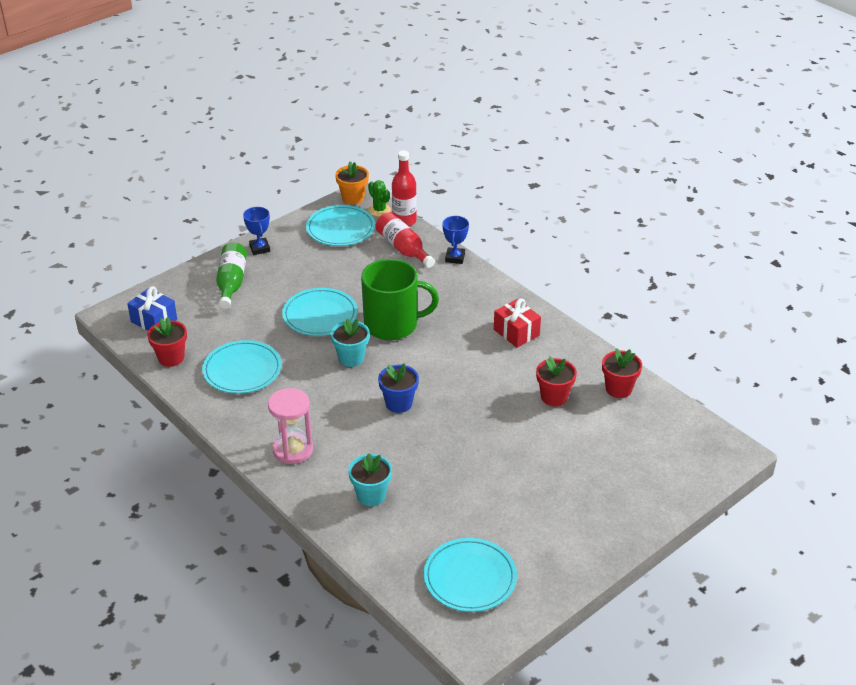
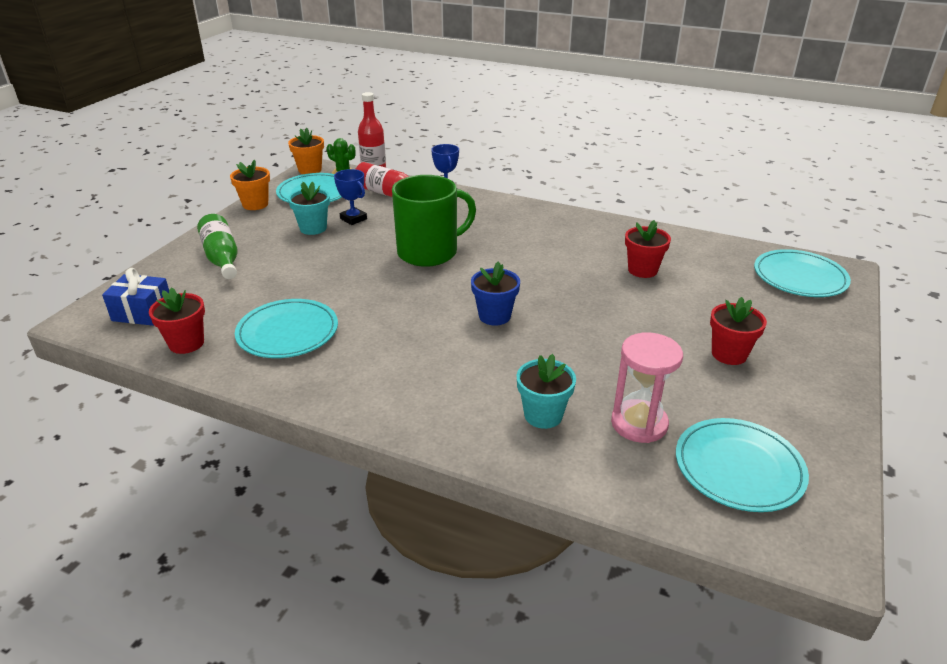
camera: 25 degrees left, 5 degrees down
(259, 248) = (236, 224): blue trophy -> blue trophy (353, 219)
(285, 229) = (255, 204): none -> orange flower pot
(293, 450) = (409, 396): pink hourglass -> pink hourglass (639, 423)
(320, 315) = (344, 262): turquoise plate -> turquoise plate (799, 277)
(351, 358) = (408, 290): turquoise flower pot -> turquoise flower pot (313, 228)
(516, 332) = (556, 230): red gift -> none
(618, 389) = (692, 249): red flower pot -> red flower pot (729, 354)

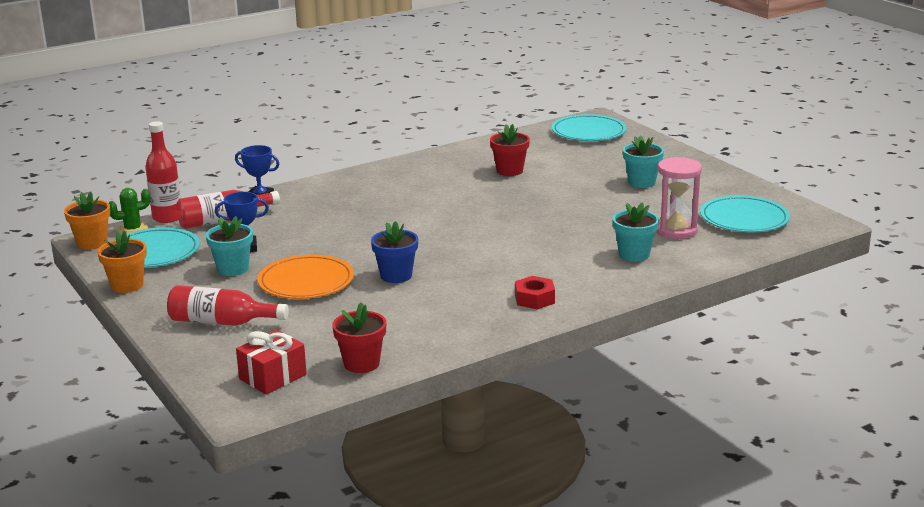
camera: 55 degrees left, 10 degrees down
(142, 312) = (273, 377): blue gift -> red gift
(222, 258) = (221, 322): green bottle -> red bottle
(287, 332) = (407, 317): turquoise plate -> none
(316, 263) = (306, 282): none -> orange plate
(379, 388) = (534, 299): none -> red nut
(429, 252) = (363, 233): green mug -> none
(494, 316) = (497, 236): blue flower pot -> blue flower pot (396, 276)
(729, 354) = (641, 182): red flower pot -> turquoise flower pot

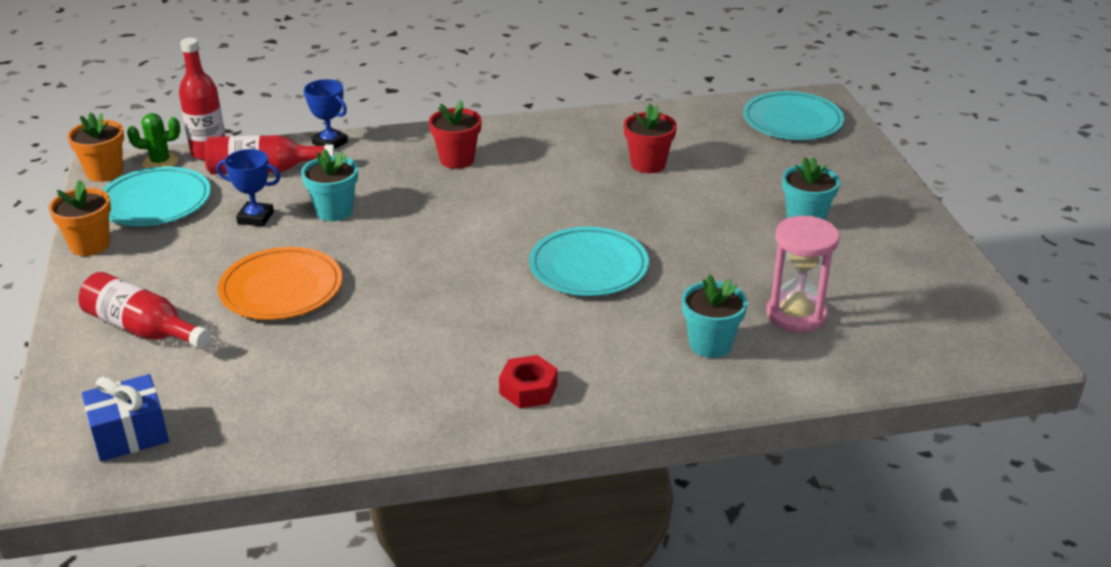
camera: 20 degrees right, 10 degrees up
(233, 269) = (217, 248): turquoise flower pot -> turquoise flower pot (334, 211)
(273, 377) = (130, 434): red gift -> blue gift
(361, 364) = (243, 442): red flower pot -> red flower pot (457, 160)
(396, 276) = (389, 305): blue flower pot -> none
(744, 219) = (905, 316): turquoise plate -> turquoise plate (588, 266)

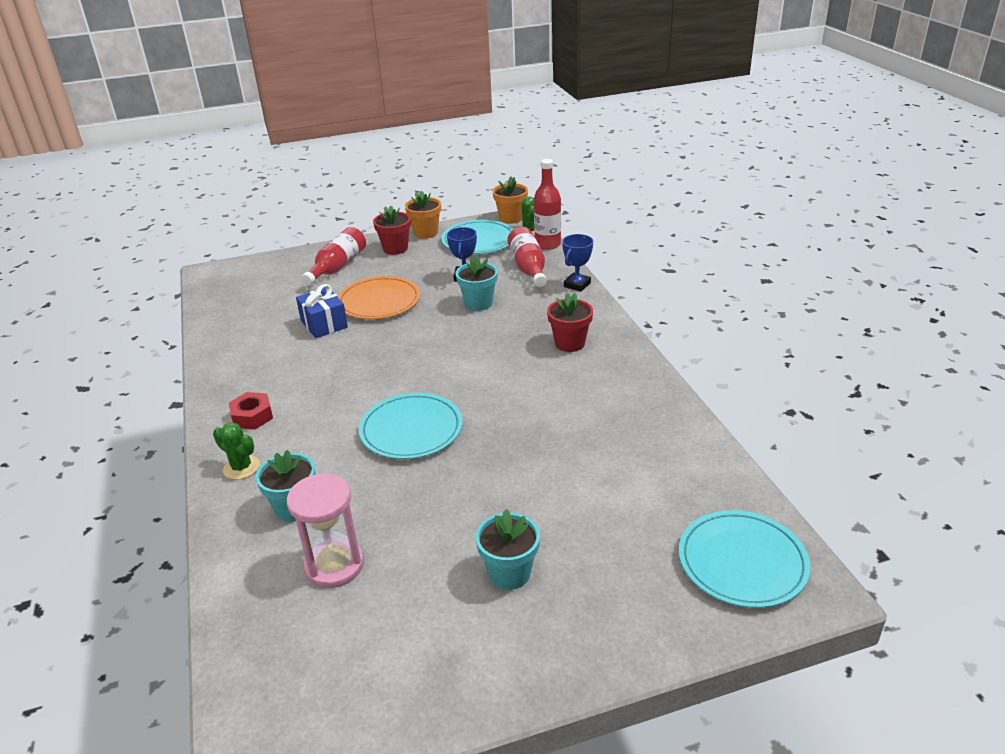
camera: 85 degrees right, 0 degrees up
(130, 434) = (240, 284): blue gift -> blue gift (324, 324)
(633, 390) = (241, 467): none -> green cactus
(648, 164) = (596, 451): red flower pot -> red flower pot (395, 249)

